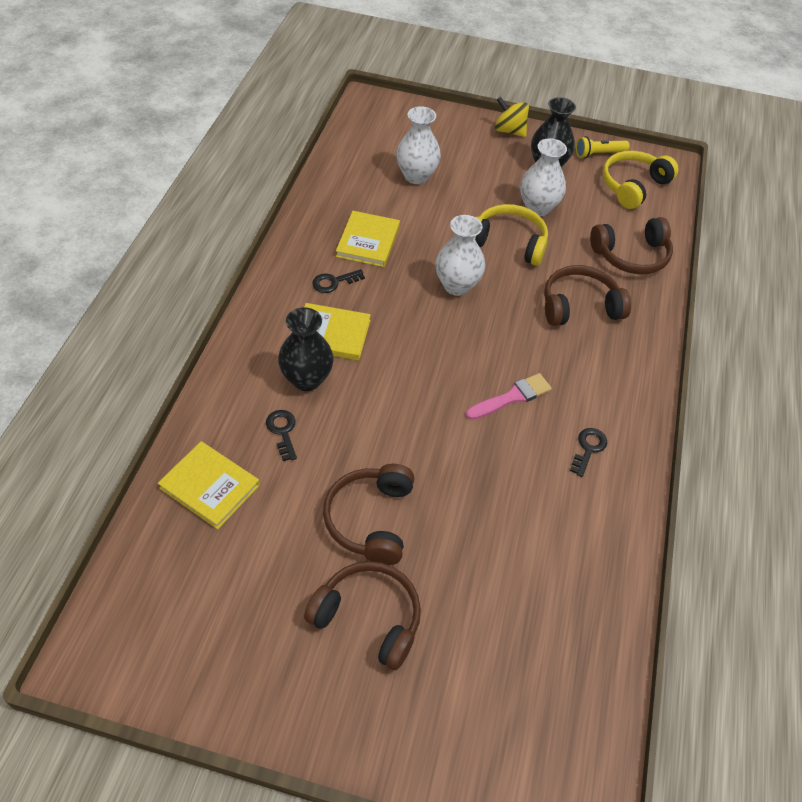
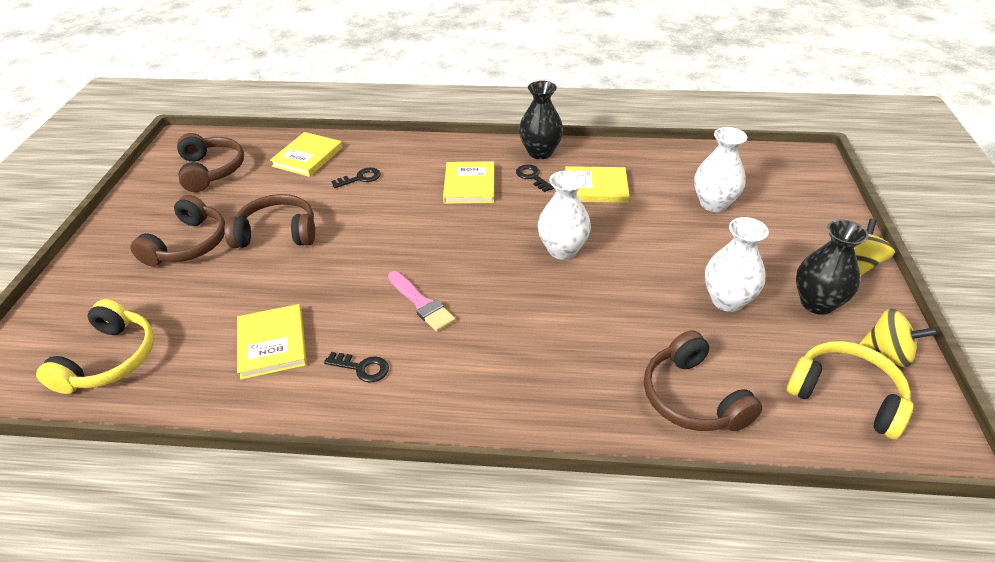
camera: 85 degrees right, 10 degrees down
(306, 379) = (416, 181): black vase -> black vase (540, 152)
(509, 242) = (650, 281): yellow headphones -> yellow headphones (109, 359)
(551, 520) = (272, 343): none -> yellow book
(579, 306) = (573, 349): brown headphones -> brown headphones (211, 170)
(599, 154) = (888, 353): yellow flashlight -> yellow spinning top

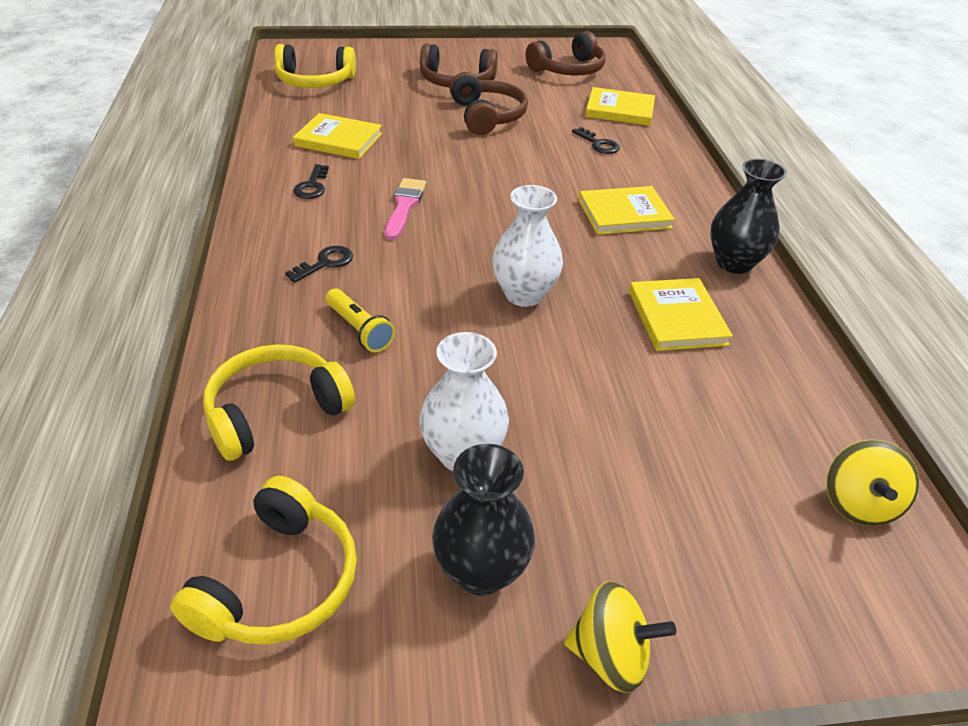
camera: 75 degrees right, 0 degrees up
(272, 343) = (338, 140): yellow book -> yellow book turned 45 degrees clockwise
(421, 303) = (404, 206): pink brush -> pink brush turned 150 degrees clockwise
(532, 177) = (670, 260): black key -> black key (325, 263)
(597, 344) = (359, 329): none -> yellow flashlight
(692, 397) = (276, 411): brown headphones -> yellow headphones
(713, 204) = (702, 449): white vase -> none
(888, 353) = (373, 661): yellow spinning top -> yellow spinning top (858, 503)

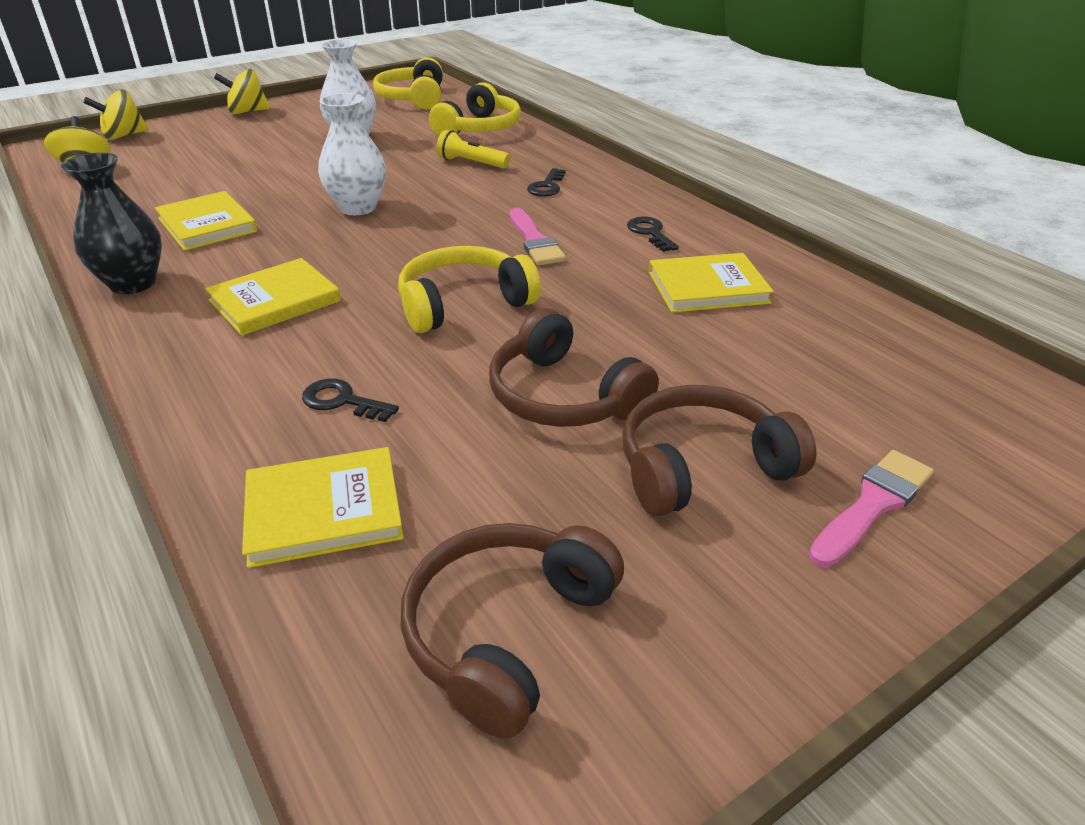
camera: 155 degrees right, 5 degrees down
(315, 81) = (906, 370): yellow headphones -> yellow headphones (463, 304)
(410, 58) = (872, 504): none -> pink brush
(481, 571) = (319, 115): black vase -> none
(839, 624) = (124, 136): none -> yellow spinning top

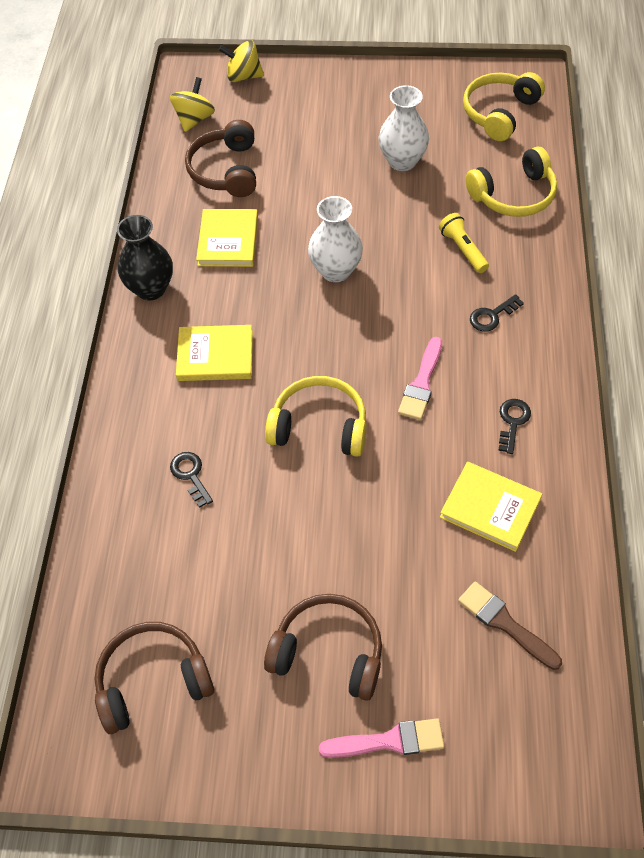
camera: 40 degrees right, 20 degrees up
(247, 112) = (351, 76): yellow spinning top -> none
(324, 510) = (130, 552): yellow book -> none
(563, 396) = (306, 549): brown headphones -> brown headphones (226, 170)
(835, 352) = (505, 623): none -> brown brush

